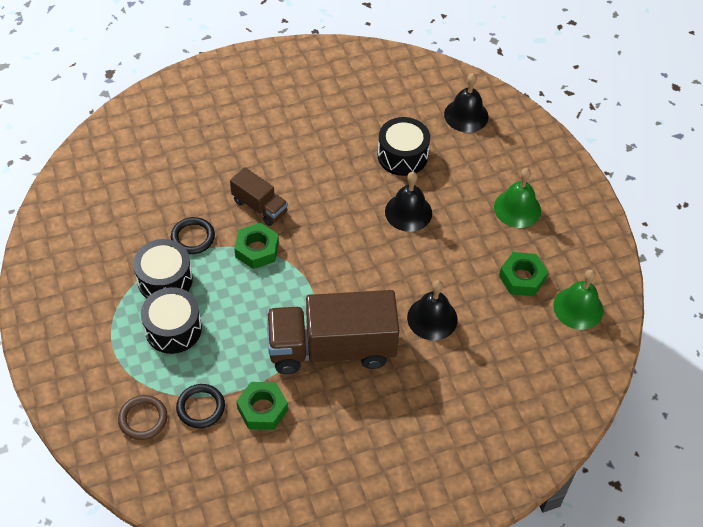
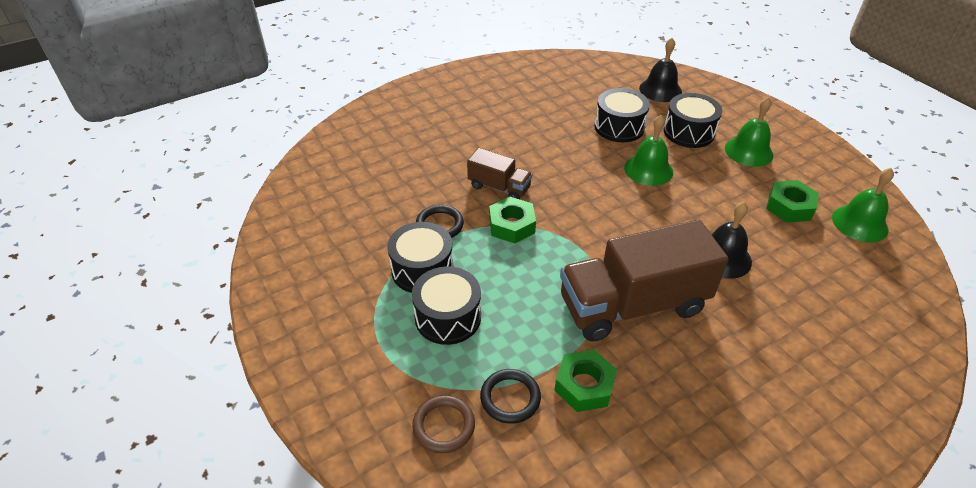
camera: 10 degrees left, 10 degrees down
(408, 212) = (648, 170): black bell -> green bell
(469, 174) = (689, 132): none -> black drum

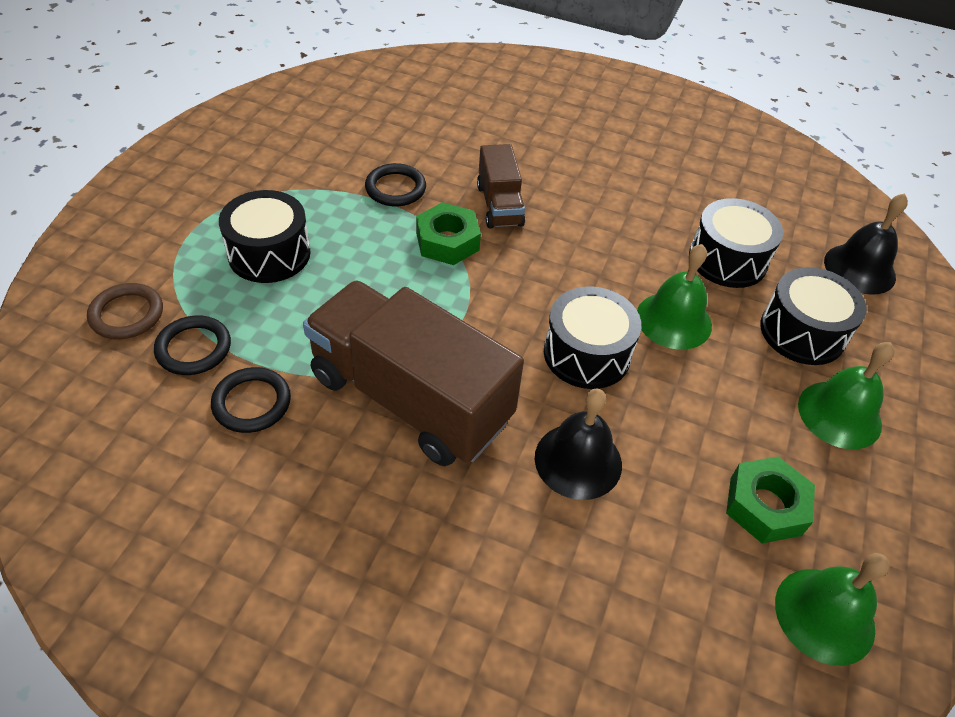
camera: 50 degrees right, 5 degrees up
(422, 269) = (320, 206): black drum -> black drum (587, 354)
(584, 385) = (252, 403): green nut -> black ring

